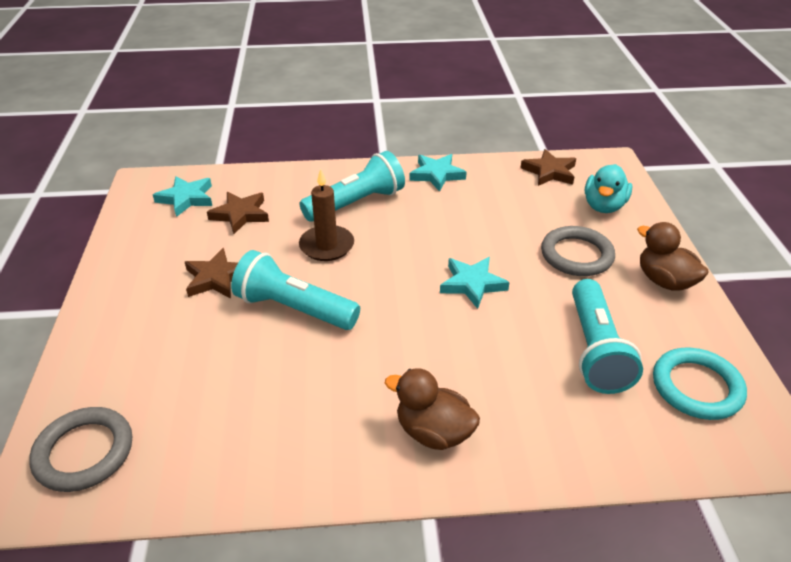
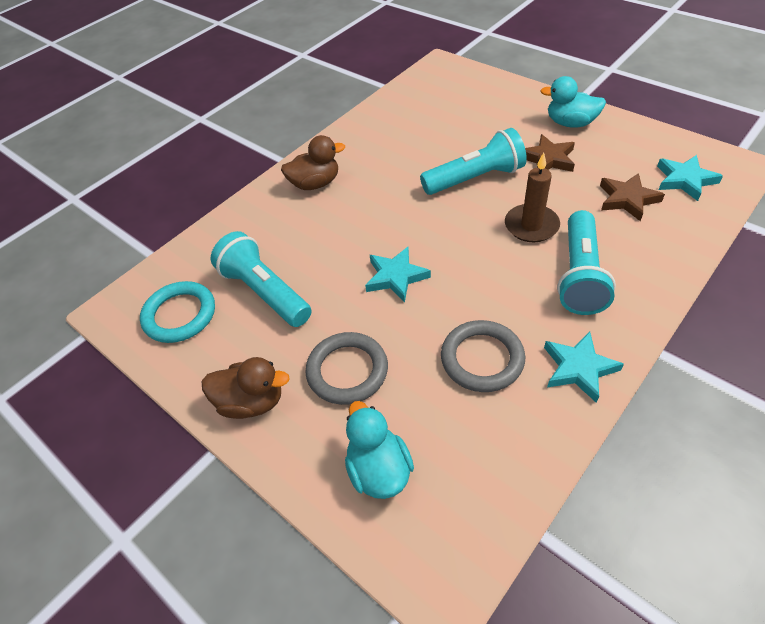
camera: 140 degrees right, 10 degrees up
(84, 452) = (450, 80): grey ring -> grey ring (482, 359)
(134, 291) = (570, 123): none -> turquoise duck
(549, 172) = (488, 484): brown star -> none

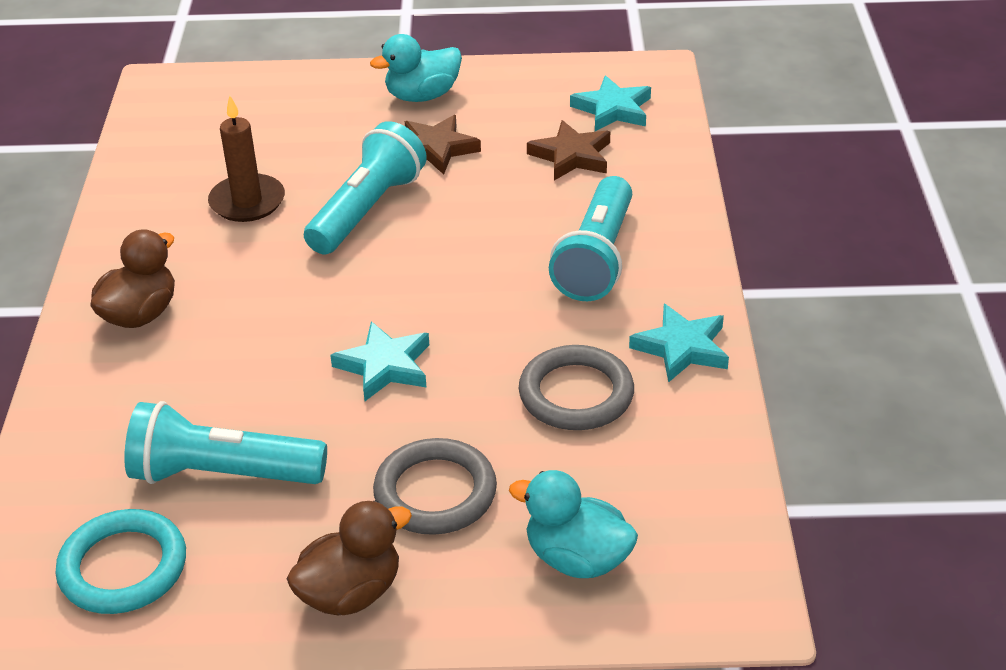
camera: 45 degrees left, 10 degrees down
(531, 226) = (492, 232): brown candle -> brown candle (247, 202)
(580, 275) = (596, 258): turquoise flashlight -> turquoise flashlight turned 45 degrees clockwise

